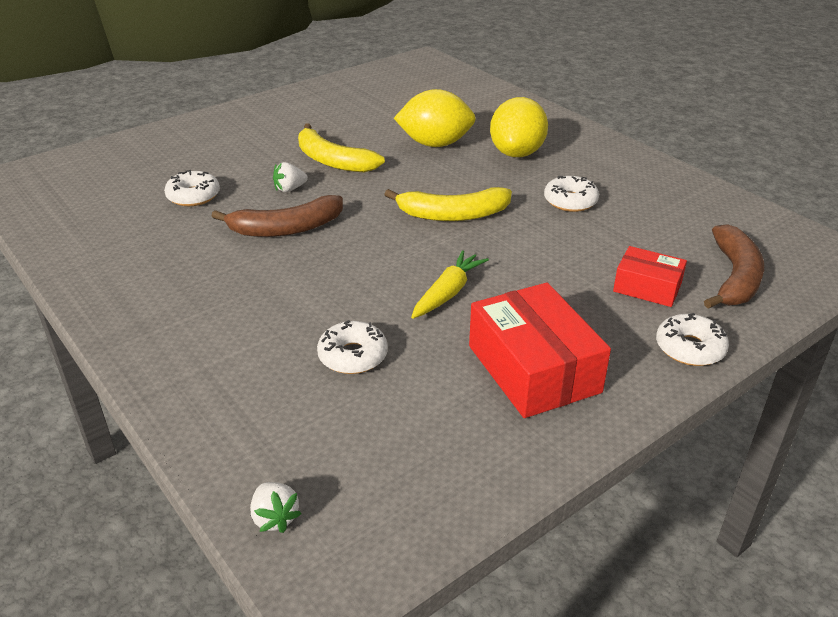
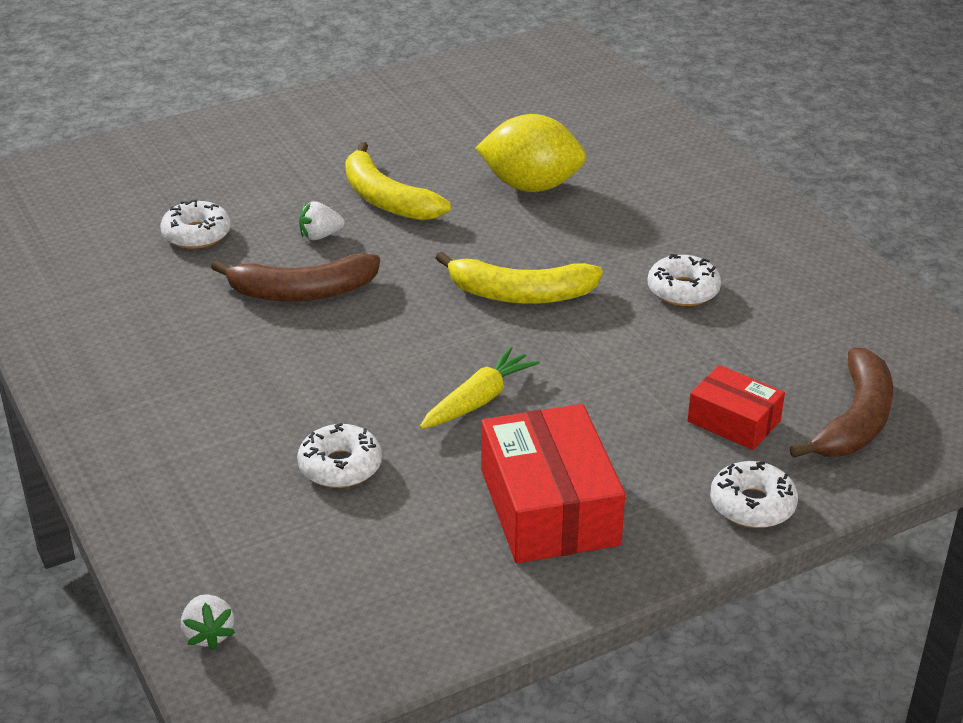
camera: 10 degrees right, 0 degrees up
(517, 153) = (638, 210): yellow lemon -> none

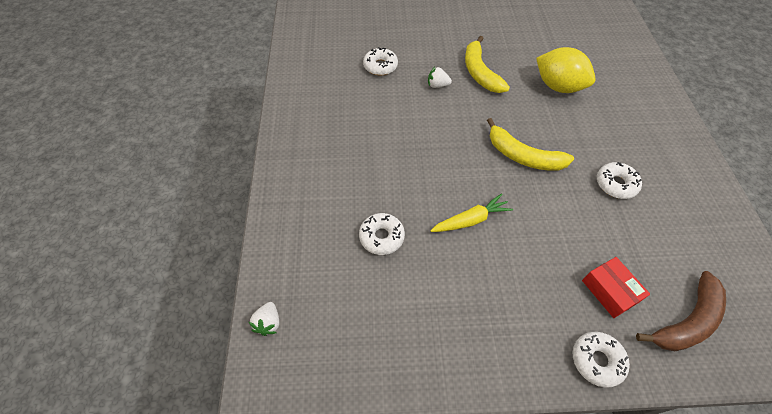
camera: 25 degrees right, 20 degrees up
(302, 292) = (413, 117): brown banana -> none
(549, 507) = (477, 311): red box -> none

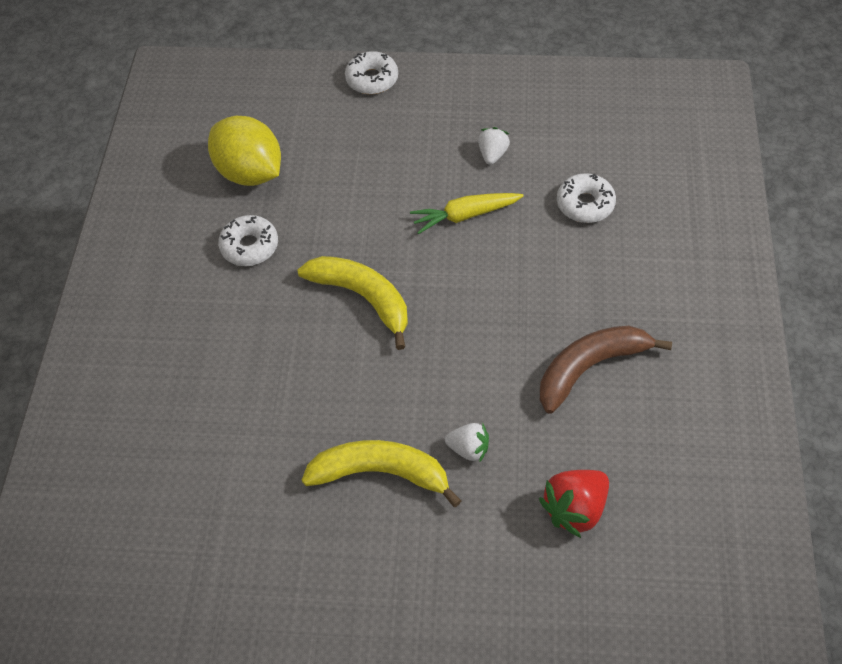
camera: 170 degrees left, 0 degrees up
(268, 323) = (714, 129): white strawberry -> white strawberry (492, 154)
(380, 66) = (575, 509): white donut -> red strawberry
(480, 72) = (381, 473): yellow banana -> yellow banana turned 75 degrees counterclockwise
(558, 86) = (248, 425): yellow lemon -> yellow lemon (250, 173)
(610, 291) = (327, 132): red box -> none
(687, 321) = (261, 102): brown banana -> brown banana (590, 367)

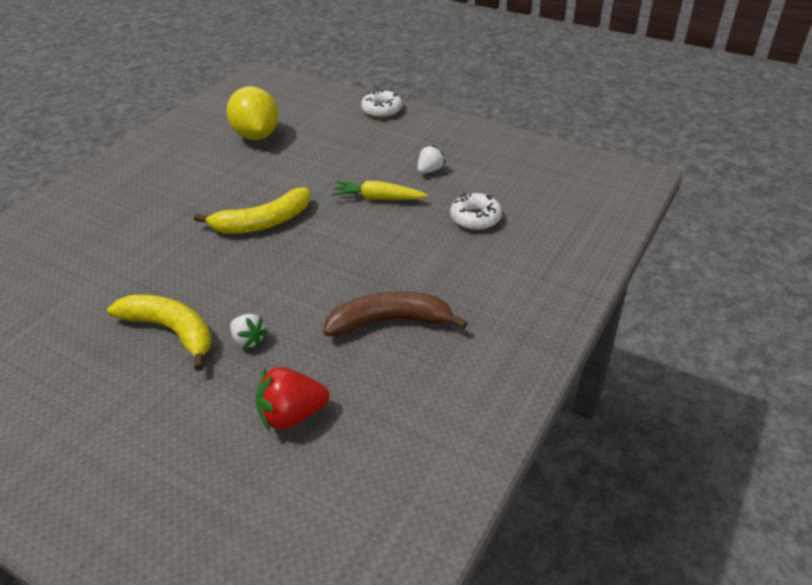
camera: 25 degrees right, 15 degrees down
(249, 246) = (218, 172): white donut -> none
(363, 298) = (262, 222): yellow banana -> yellow banana turned 90 degrees clockwise

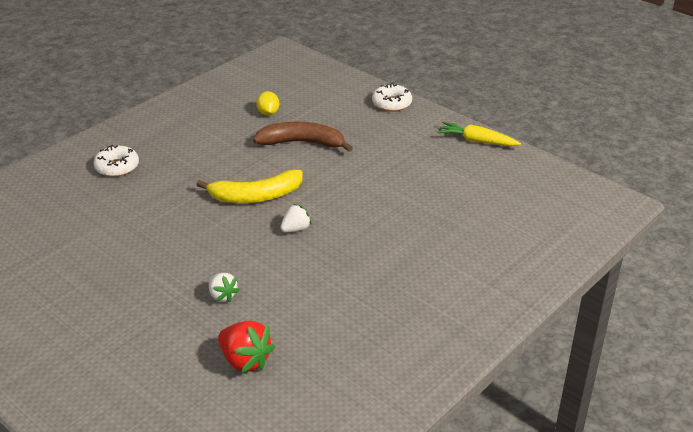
camera: 10 degrees right, 5 degrees down
(172, 331) = (161, 278): yellow banana -> none
(257, 135) = (268, 113): yellow lemon -> yellow lemon, size x0.49
(292, 415) = (245, 360): red strawberry -> red strawberry turned 135 degrees counterclockwise
(378, 198) = (364, 189): yellow carrot -> yellow carrot (477, 141)
(390, 321) = (345, 299): brown banana -> brown banana (302, 143)
(430, 170) = (420, 169): white strawberry -> white strawberry (296, 229)
(475, 218) = (448, 221): white donut -> white donut (117, 167)

